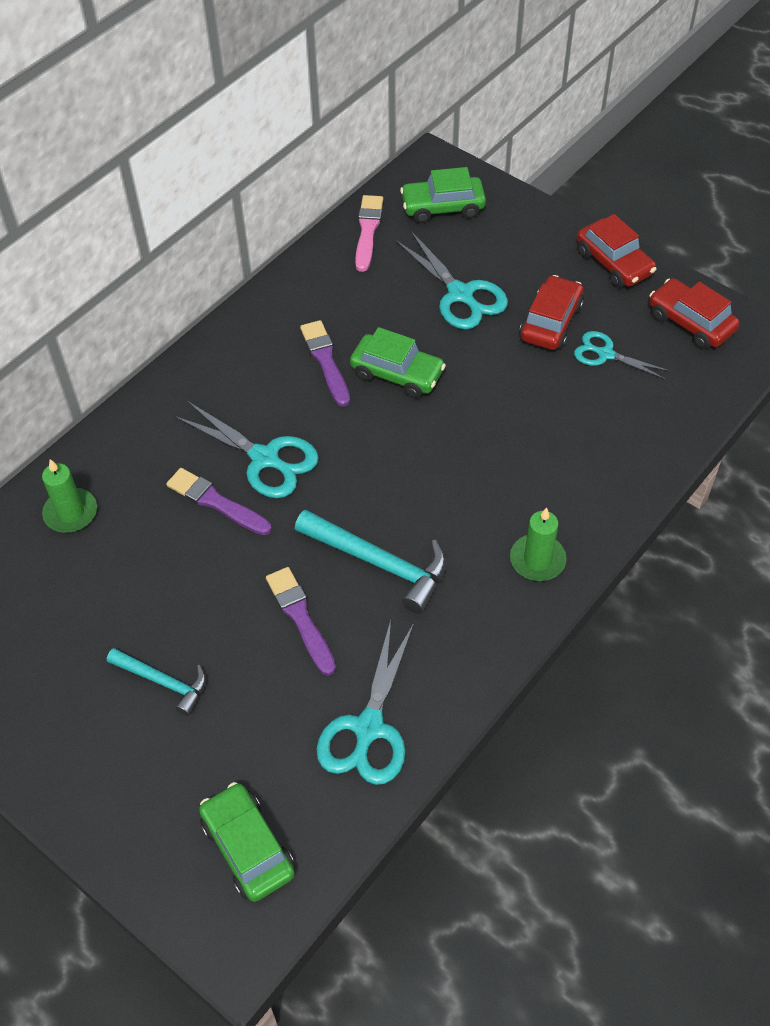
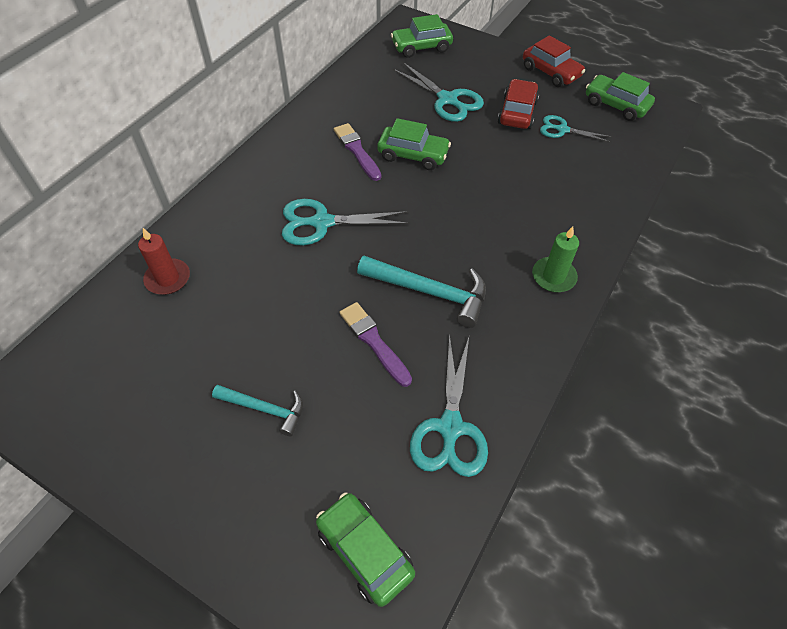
camera: 10 degrees left, 0 degrees up
(71, 513) = (168, 278): green candle -> red candle
(216, 502) = (288, 259): purple brush -> none
(264, 458) = (322, 223): turquoise scissors -> turquoise scissors turned 150 degrees clockwise
(368, 231) = (371, 65): pink brush -> none
(690, 322) = (616, 105): red car -> green car

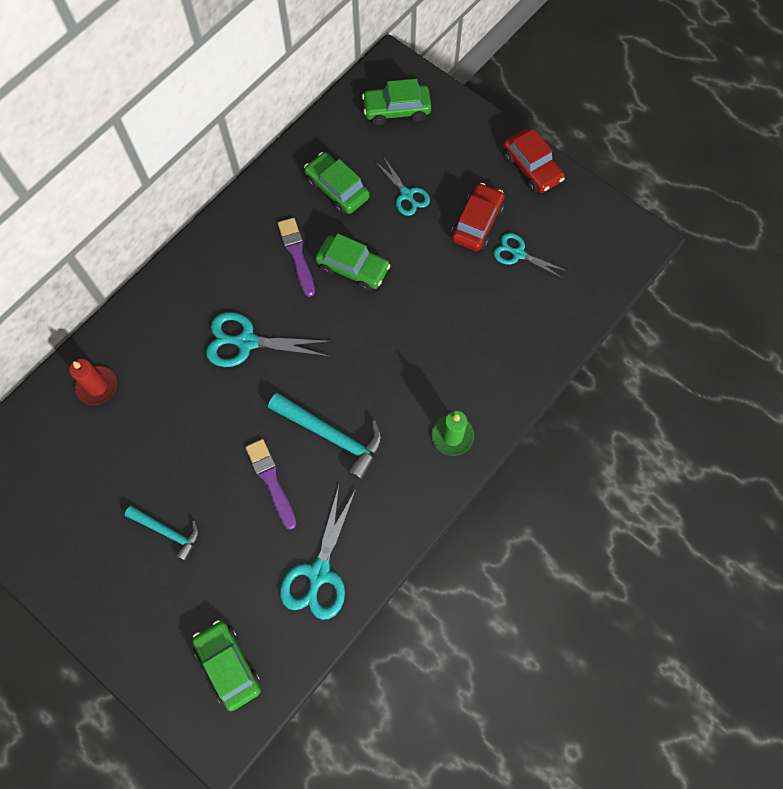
camera: 10 degrees right, 15 degrees up
(447, 100) = (406, 194): turquoise scissors -> turquoise scissors, size x0.63
(616, 105) = (588, 226): green car -> green car (337, 189)

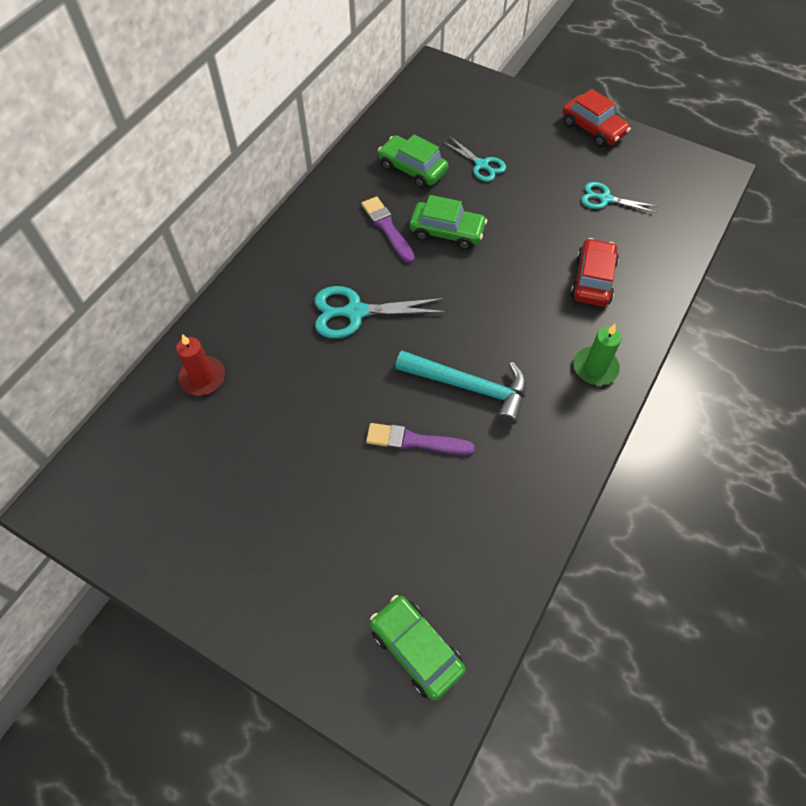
camera: 10 degrees left, 10 degrees down
(167, 532) = (311, 512): turquoise hammer -> none
(271, 481) = (415, 441): purple brush -> purple brush turned 45 degrees counterclockwise
(319, 573) = (494, 527): turquoise scissors -> none
(396, 110) = (451, 100): green car -> none
(477, 223) = (557, 179): red car -> red car (592, 280)

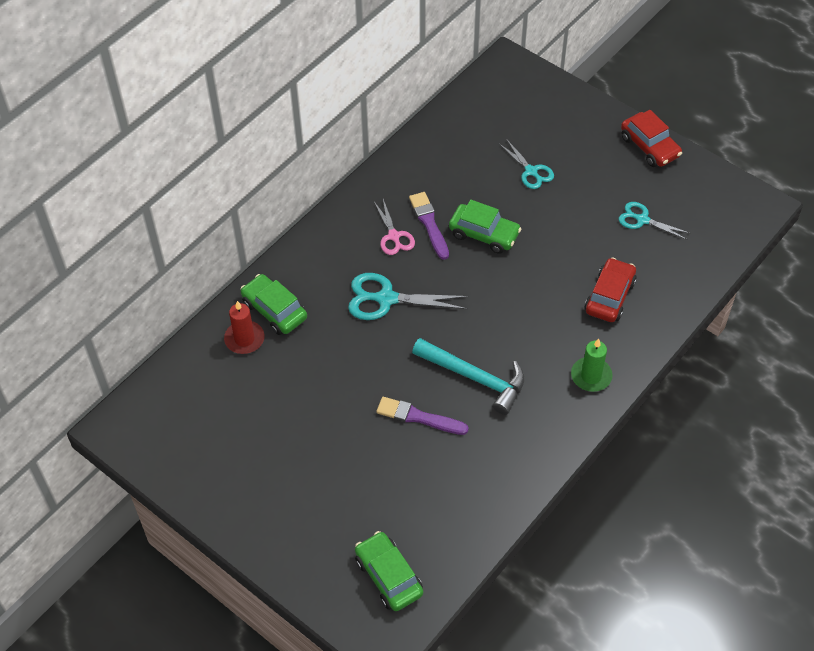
camera: 10 degrees right, 5 degrees down
(352, 245) = (394, 236): none -> pink scissors
(412, 169) = (464, 168): green car -> green car (274, 310)

